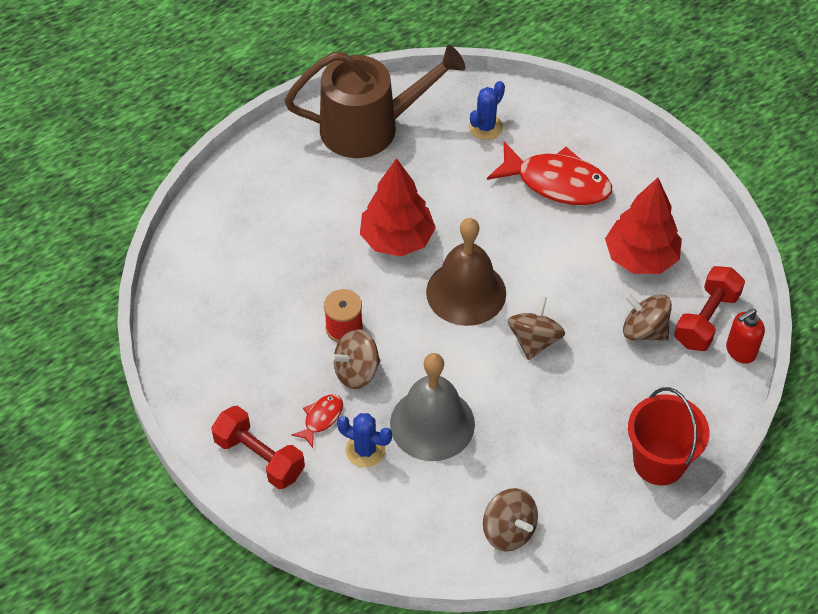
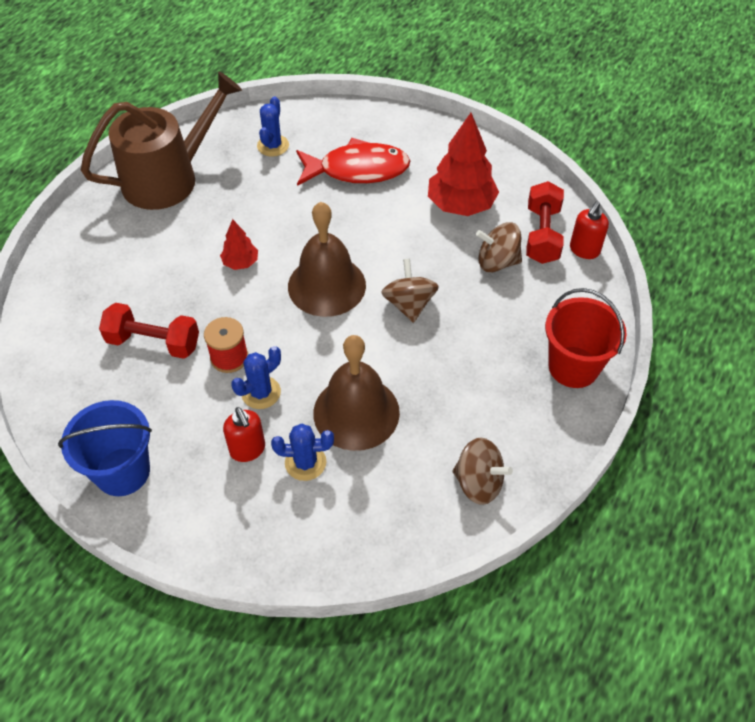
camera: 25 degrees left, 0 degrees up
(208, 395) = (122, 471): none -> blue bucket
(259, 457) = (203, 512): red dumbbell -> red dumbbell (153, 342)
(321, 418) = (248, 450): red fish -> red soap dispenser
(356, 372) = (261, 393): brown spinning top -> blue cactus
(397, 239) = (240, 262): red tree -> red tree, size x0.51
(432, 423) = (356, 412): grey bell -> brown bell

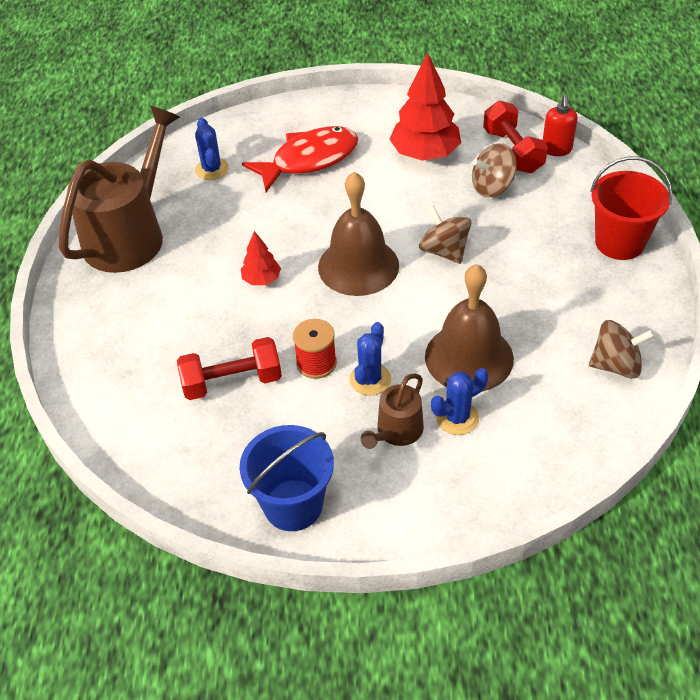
camera: 25 degrees left, 5 degrees down
(248, 450) = (397, 431): red soap dispenser -> brown watering can

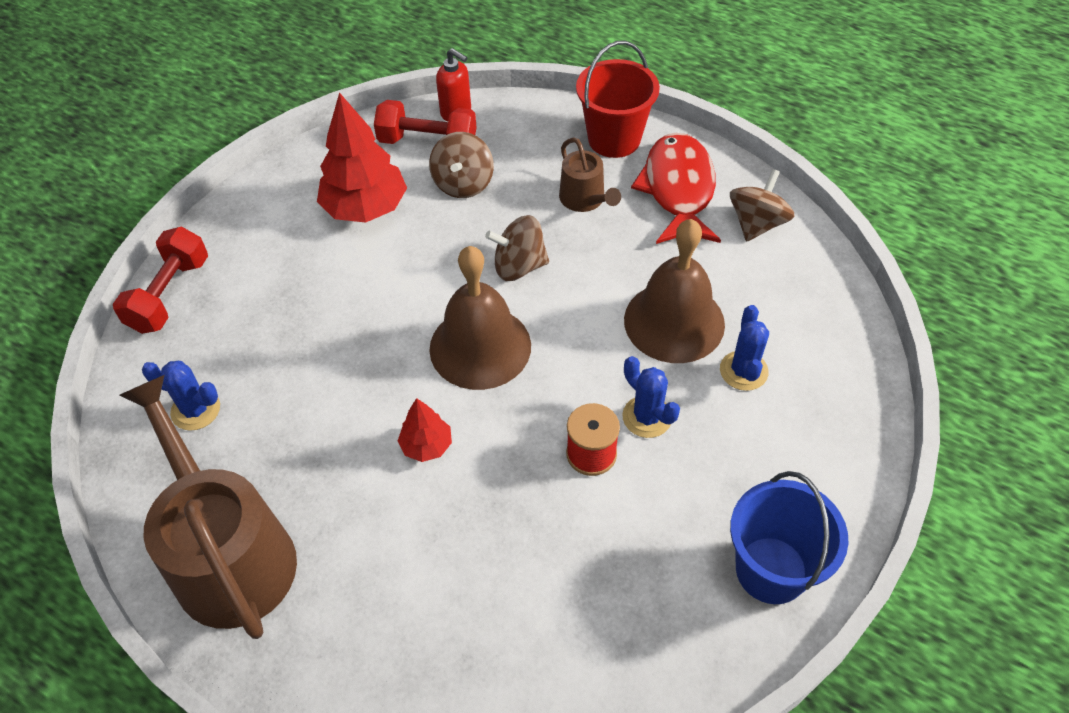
camera: 60 degrees left, 5 degrees up
(232, 382) = (562, 549): red dumbbell -> red dumbbell (169, 294)
(309, 160) = (275, 308): red fish -> red fish (678, 190)
(397, 431) = (730, 429): brown watering can -> brown watering can (585, 199)

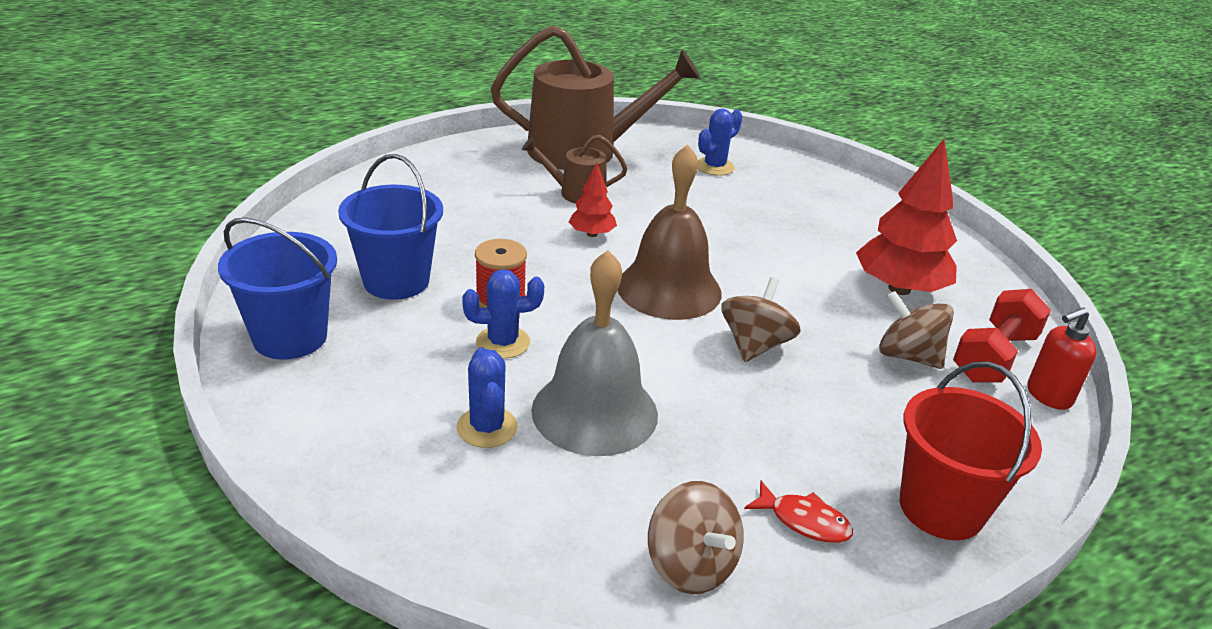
camera: 115 degrees right, 20 degrees down
(169, 294) = (842, 182): red dumbbell -> none
(585, 199) = (832, 431): brown watering can -> brown watering can (576, 193)
(630, 552) = (396, 281): none -> blue bucket
(674, 322) = (594, 411): brown bell -> grey bell
(678, 190) = (804, 521): red fish -> red fish, size x0.46
(743, 371) = (487, 427): blue cactus -> blue cactus turned 45 degrees clockwise

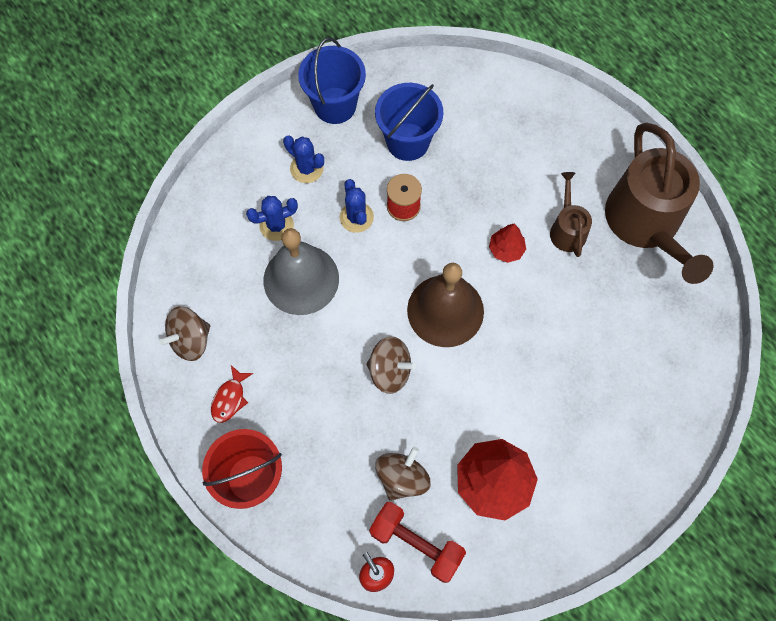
camera: 85 degrees right, 35 degrees up
(714, 167) = (658, 334): blue cactus -> blue cactus (306, 168)

